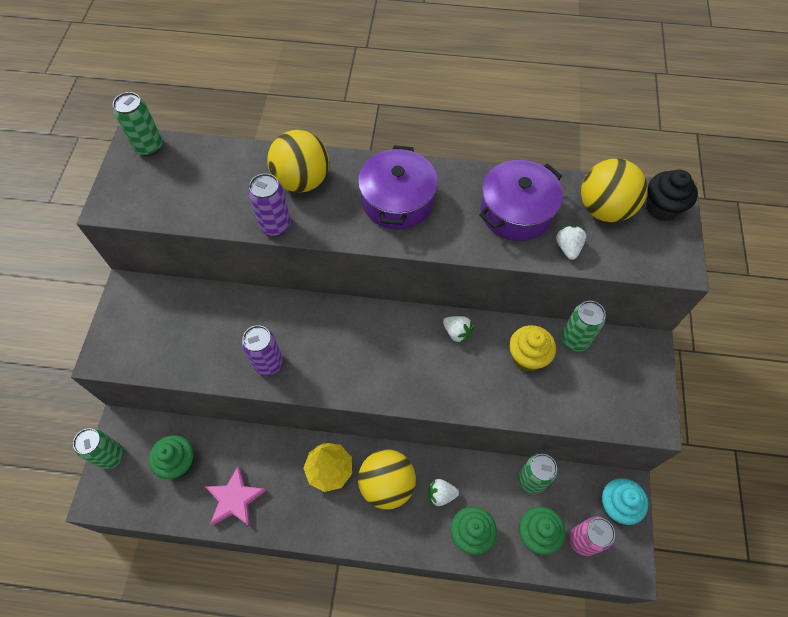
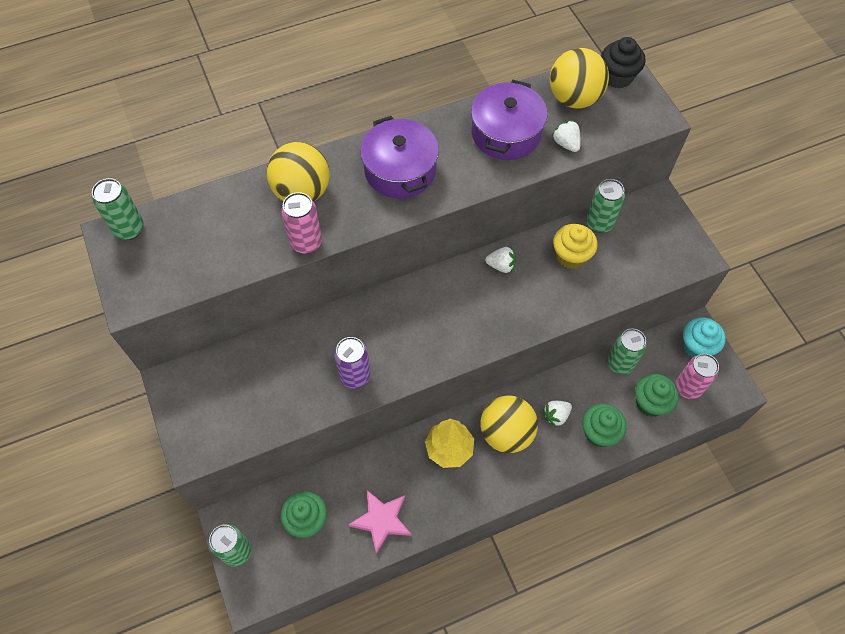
camera: 30 degrees left, 0 degrees up
(275, 225) = (306, 242): purple can -> pink can

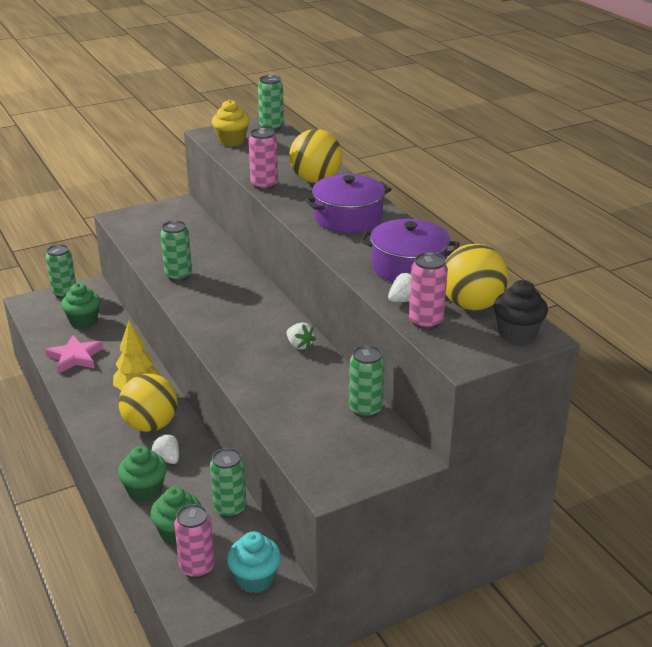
camera: 85 degrees right, 30 degrees down
(355, 376) = (178, 276): purple can -> green can
(501, 266) = (299, 345): white strawberry -> white strawberry turned 45 degrees counterclockwise
(571, 256) = (317, 389): yellow cupcake -> yellow cupcake (231, 141)
(601, 133) = (426, 322): none -> pink can

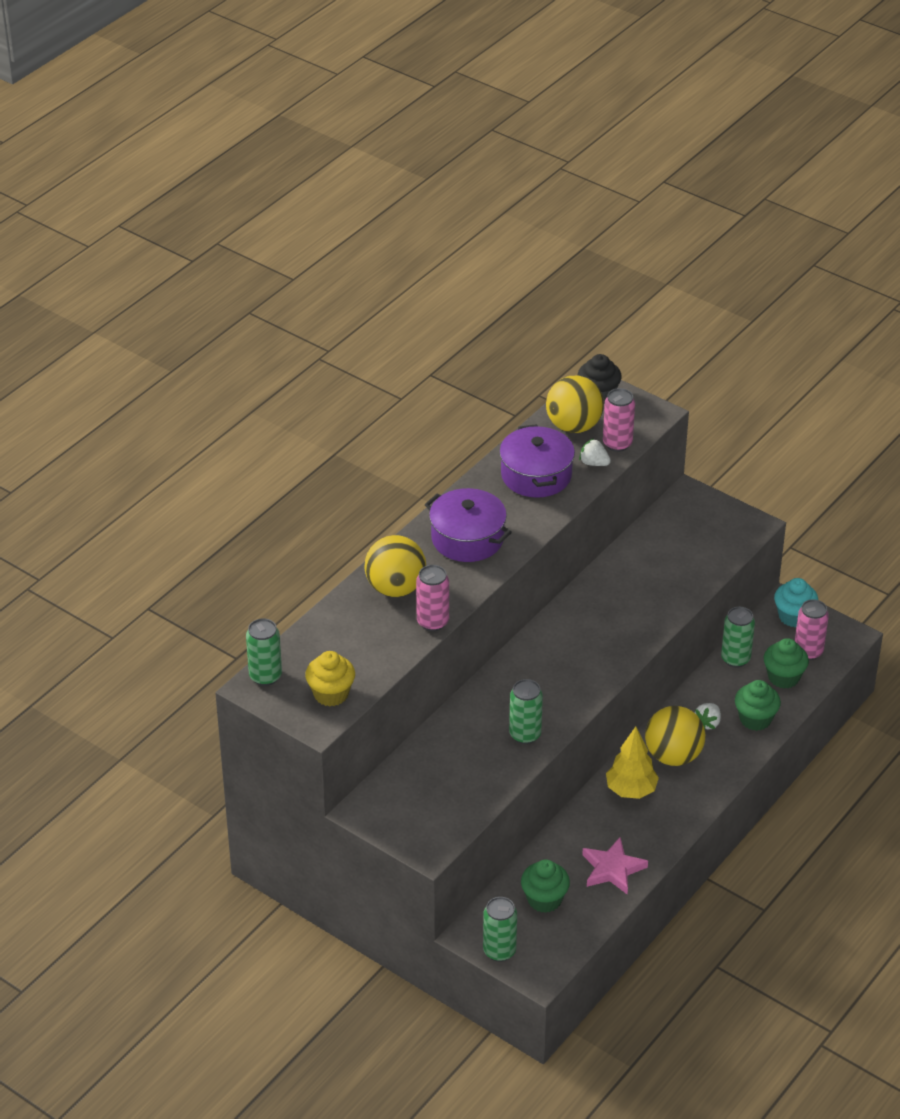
camera: 115 degrees left, 10 degrees up
(299, 345) = (587, 601): white strawberry -> none
(365, 409) = (649, 533): green can -> none

